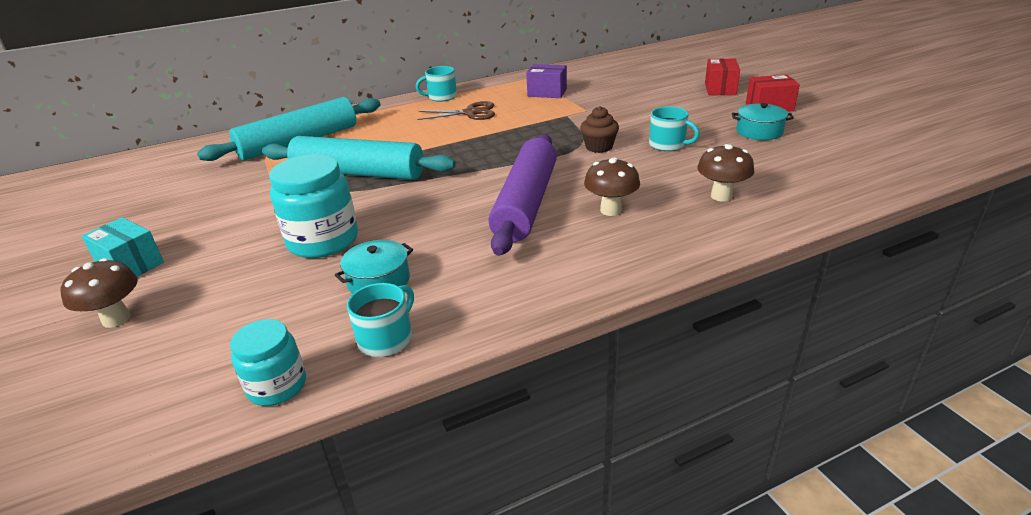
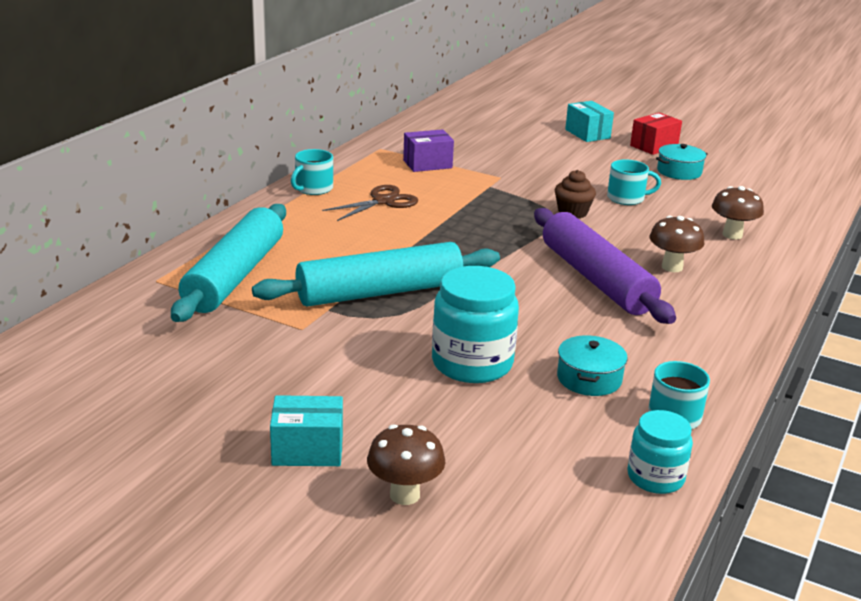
camera: 40 degrees left, 5 degrees down
(720, 89) = (587, 134): red box -> turquoise box

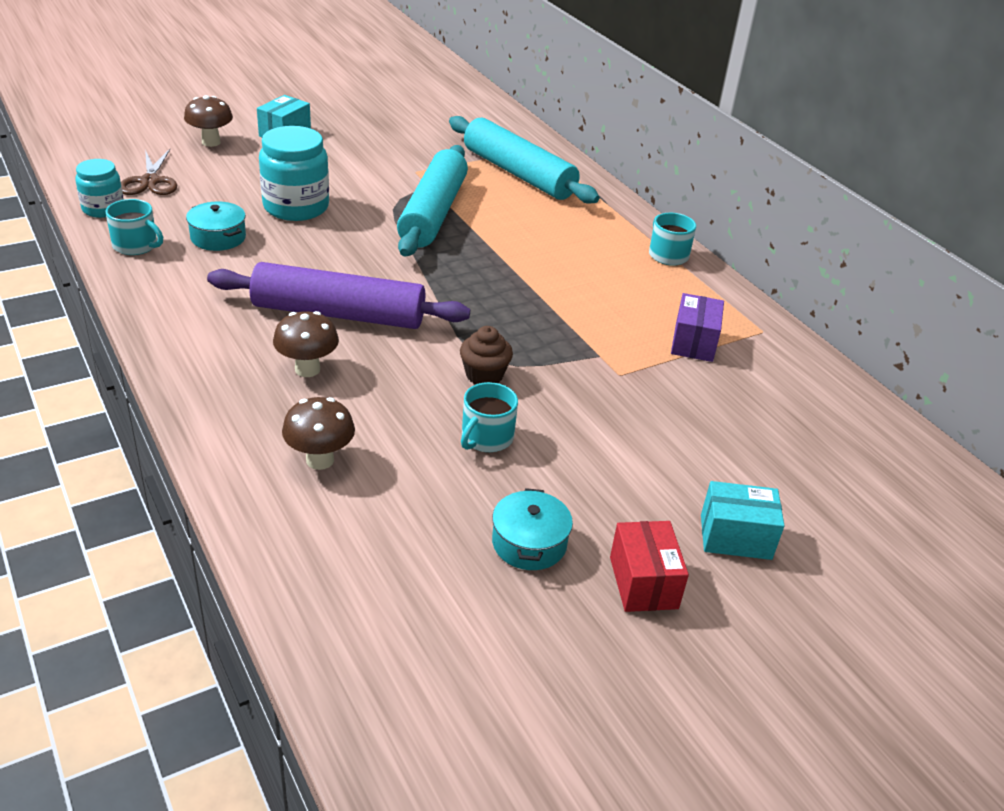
camera: 120 degrees right, 10 degrees up
(383, 201) = (608, 278): brown scissors -> brown scissors (150, 181)

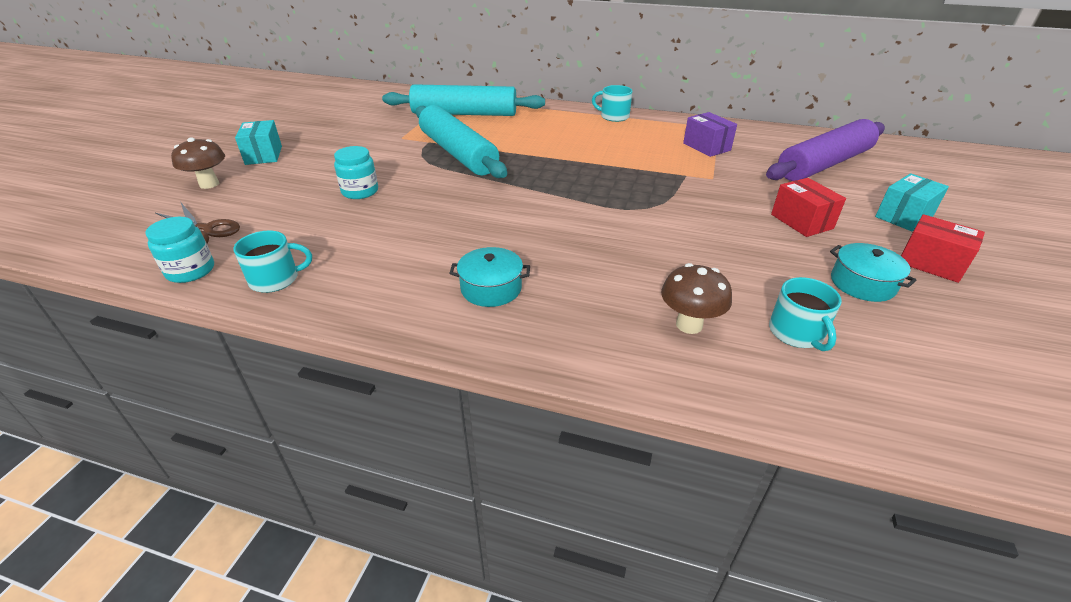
camera: 40 degrees left, 0 degrees up
(218, 237) = (337, 238): turquoise pot -> turquoise pot (491, 288)
(296, 207) = (360, 191): turquoise jar -> turquoise jar, size x0.61
(307, 369) = (567, 278): brown mushroom -> none
(339, 314) = (517, 235): purple rolling pin -> purple rolling pin (824, 164)
(484, 375) = (661, 217): brown cupcake -> none
(486, 437) = (731, 247): turquoise mug -> turquoise mug (796, 333)
(608, 466) = (801, 221): none -> red box

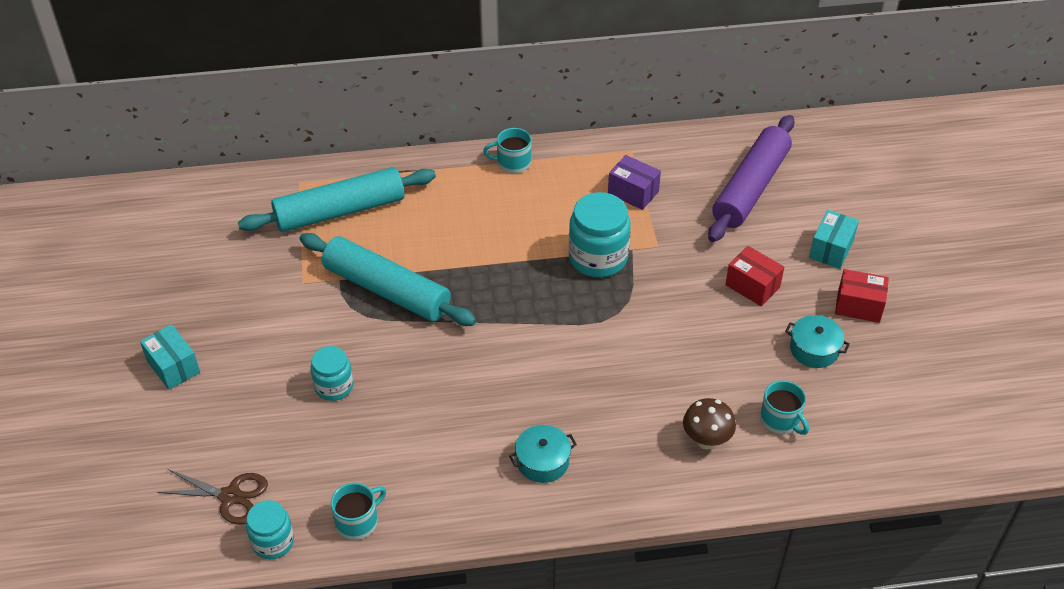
camera: 25 degrees left, 10 degrees up
(209, 184) = (163, 433): brown mushroom -> none
(650, 173) = (598, 258): none -> turquoise jar

